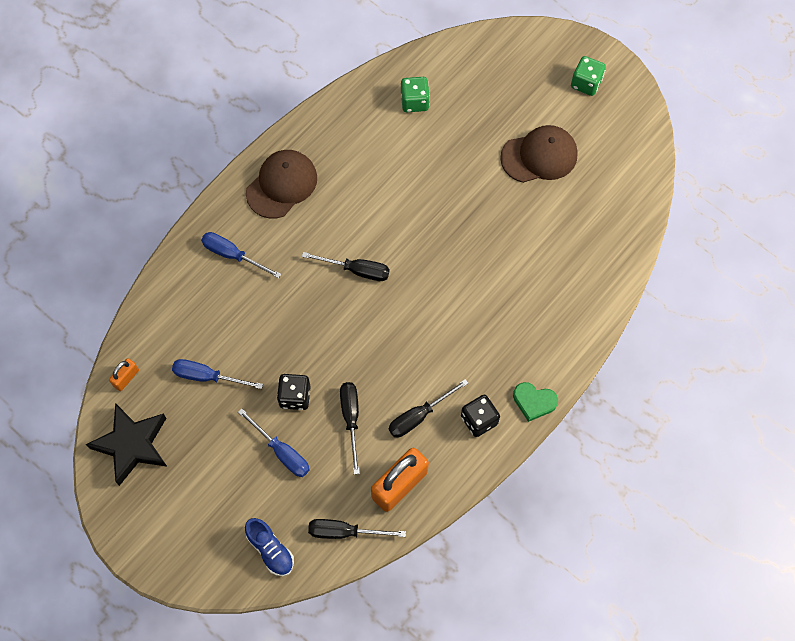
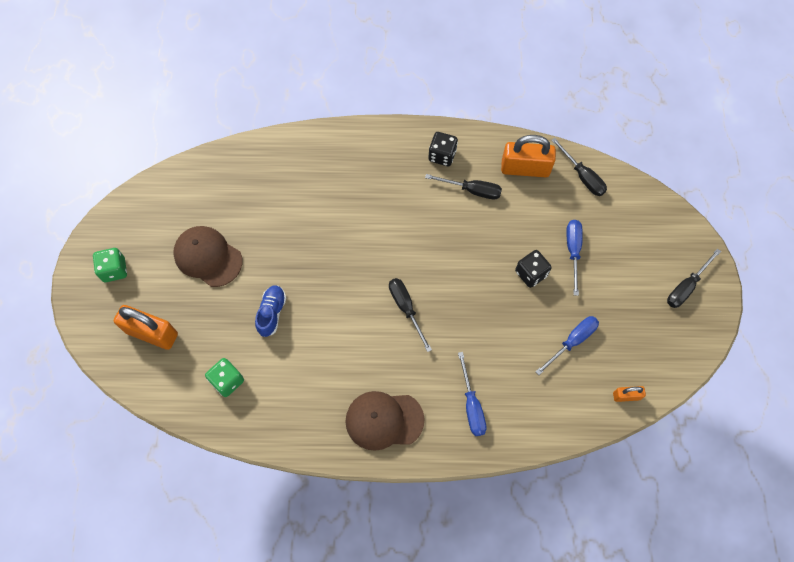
camera: 130 degrees left, 0 degrees up
(132, 445) = (662, 348): black star -> none
(207, 376) = (572, 341): blue screwdriver -> blue screwdriver turned 105 degrees counterclockwise
(270, 550) = (634, 208): blue shoe -> blue shoe (272, 313)
(351, 419) = (512, 228): black screwdriver -> black screwdriver (686, 287)
(503, 76) = (152, 333): none -> orange padlock
(534, 402) = (401, 134): green heart -> none

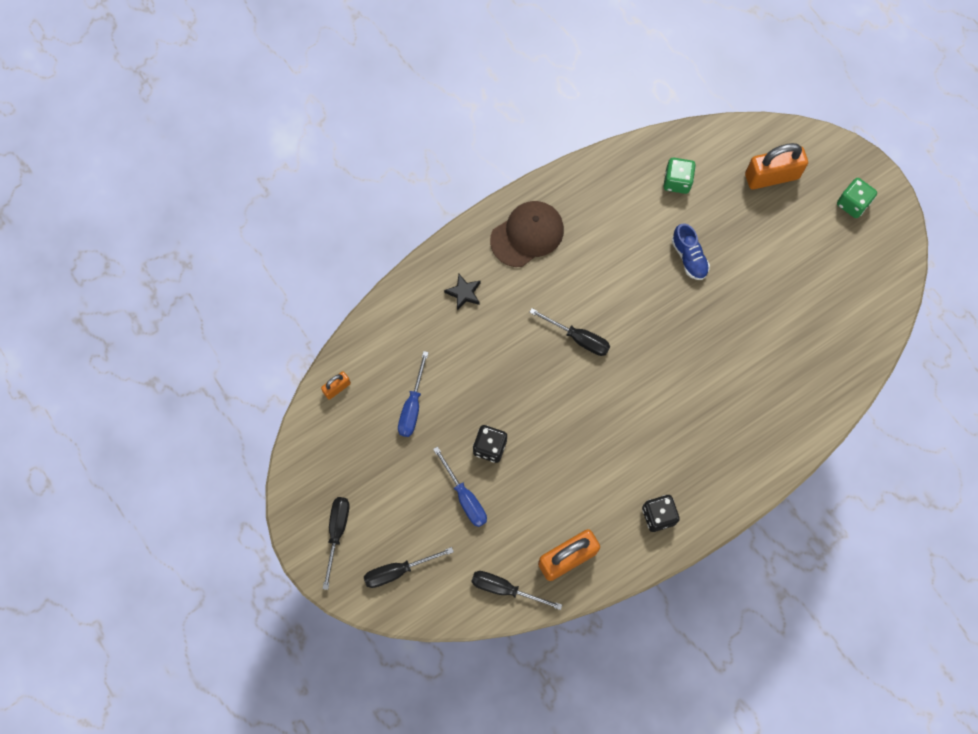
camera: 145 degrees right, 5 degrees up
(208, 257) = (786, 267): brown cap -> none
(471, 405) = (464, 293): blue screwdriver -> black star
(472, 190) = (602, 497): black screwdriver -> black screwdriver (398, 571)

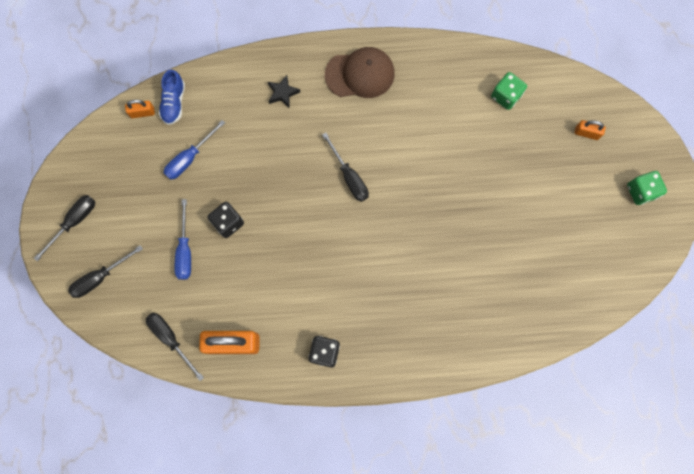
camera: 30 degrees right, 5 degrees up
(398, 571) = (100, 277): black screwdriver -> black screwdriver turned 45 degrees counterclockwise
(689, 257) = (477, 161): blue shoe -> blue shoe (174, 103)
(771, 176) = (586, 133): orange padlock -> orange padlock, size x0.50

